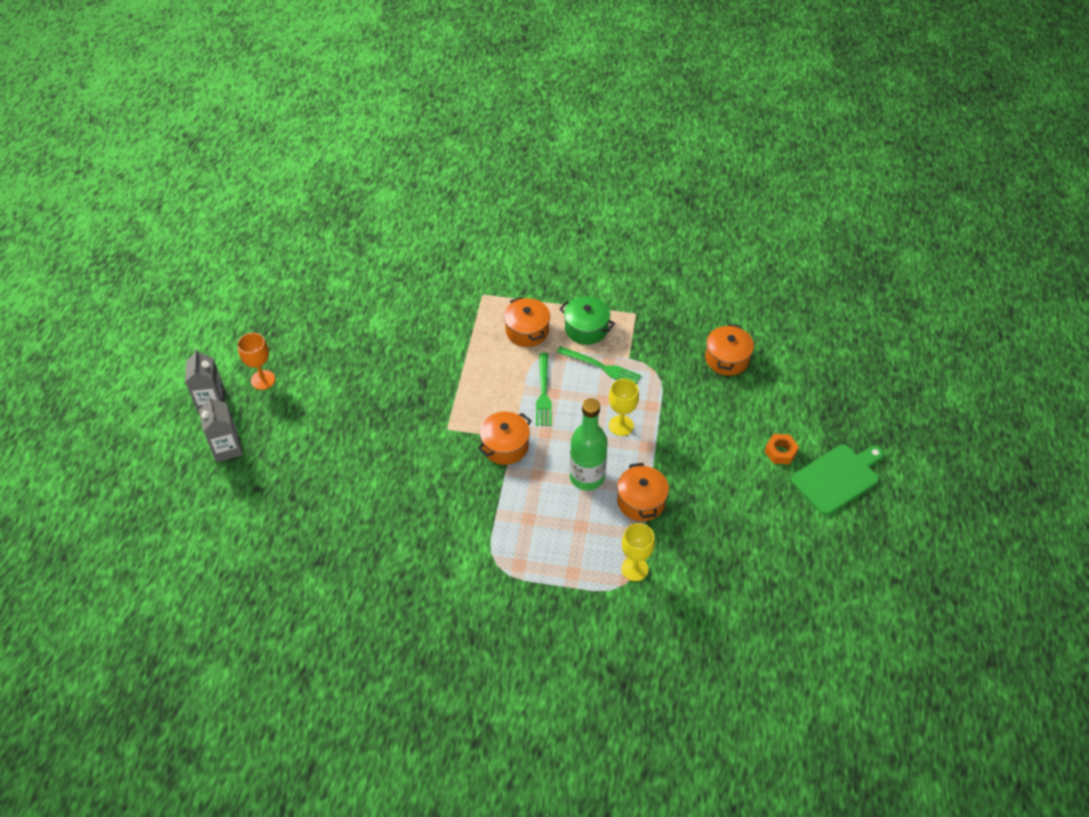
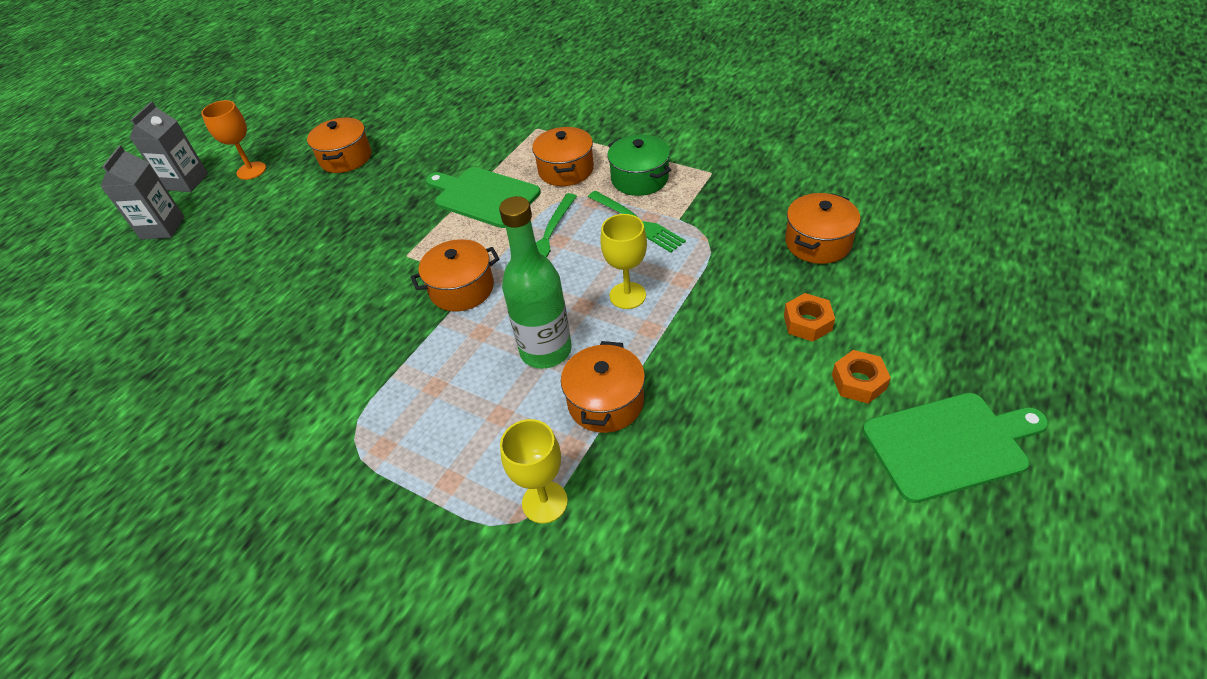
camera: 25 degrees right, 5 degrees down
(339, 352) = (346, 158): none -> orange pot
(476, 366) = (484, 196): none -> green cutting board
(739, 419) = (807, 322): none -> orange nut

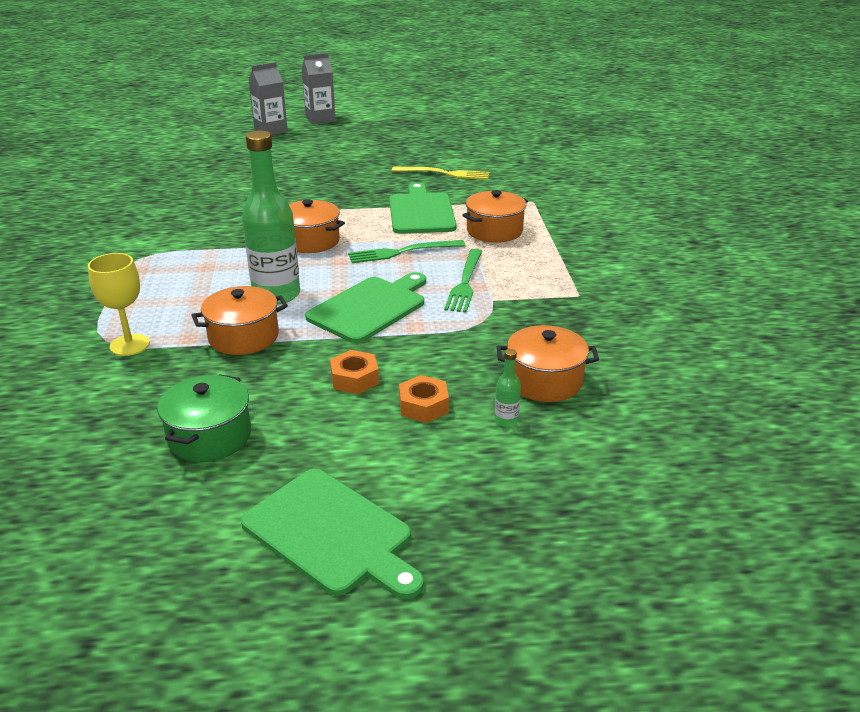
camera: 50 degrees right, 15 degrees down
(251, 171) = (353, 131): orange goblet -> none
(346, 158) = (403, 152): orange pot -> none
(425, 153) = (444, 173): none -> yellow fork
(627, 295) = (370, 308): yellow goblet -> green cutting board
(639, 179) = (524, 265): green pot -> green pot (210, 436)
(857, 285) = (506, 420): none -> green bottle
(858, 382) = (370, 456): orange nut -> orange nut (354, 379)

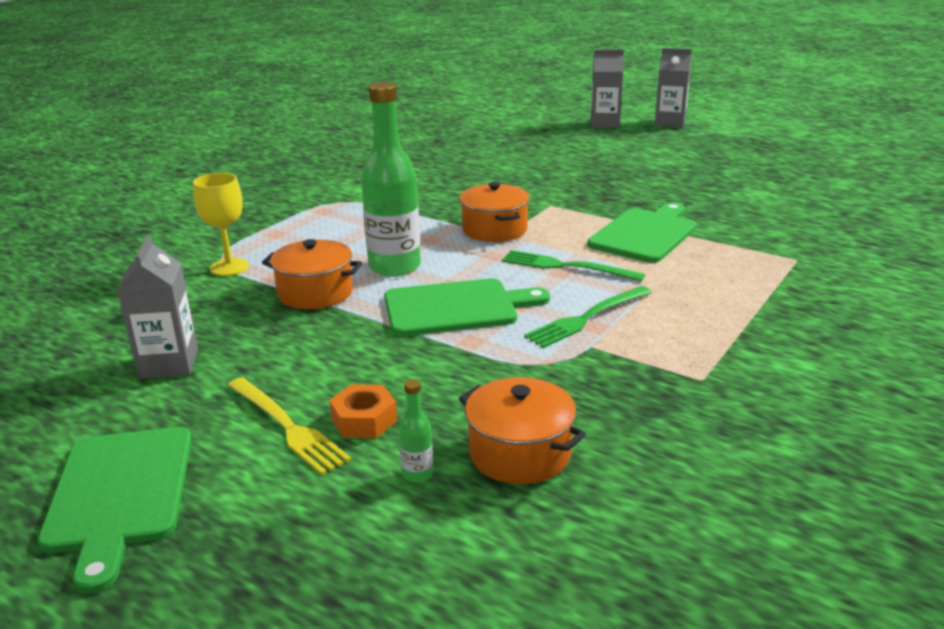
camera: 40 degrees right, 5 degrees down
(210, 436) = (169, 364): green pot -> grey carton
(354, 379) = (345, 367): orange nut -> none
(444, 173) = (728, 203): yellow fork -> yellow fork (287, 427)
(494, 231) = (700, 277): orange pot -> none

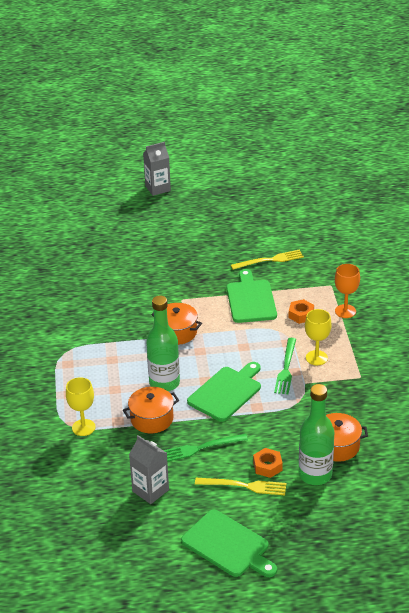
camera: 40 degrees left, 10 degrees up
(417, 474) = (315, 475): green bottle -> green bottle, size x2.48
(566, 266) = (241, 341): green fork -> green fork (200, 448)
(604, 124) = (121, 206): grey carton -> none
(656, 325) = (316, 358): none -> yellow goblet
(700, 272) = (301, 315): none -> orange nut
(731, 209) = (270, 260): none -> yellow fork
(783, 293) = (345, 311): none -> orange goblet

